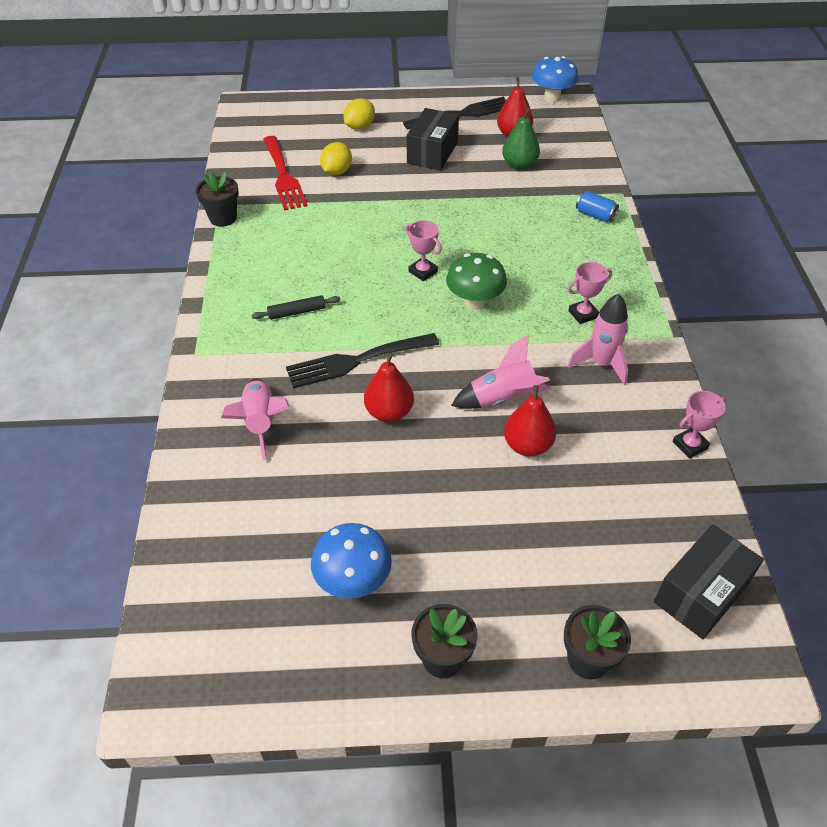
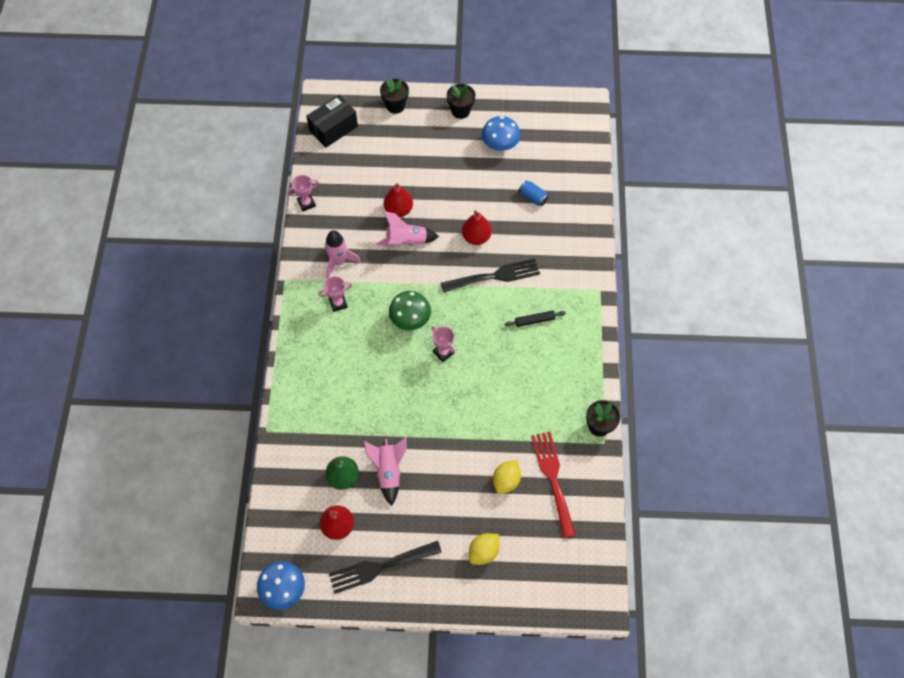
camera: 175 degrees left, 15 degrees up
(261, 423) = (552, 236): pink rocket -> pink rocket (388, 471)
(432, 153) = (418, 503): black box -> none
(595, 215) = (297, 404): blue can -> blue can (533, 197)

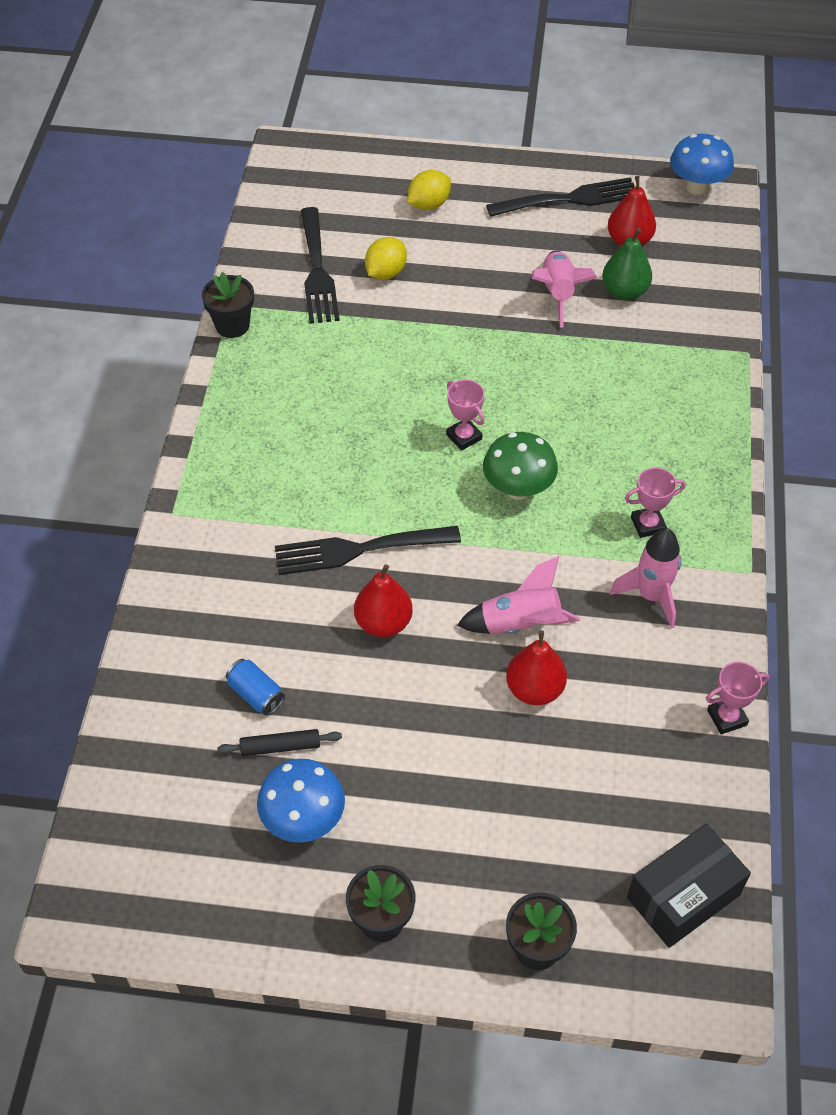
camera: 175 degrees left, 10 degrees down
(535, 320) = (300, 473): black rolling pin -> black rolling pin (280, 747)
(553, 478) = (317, 271): red fork -> black fork

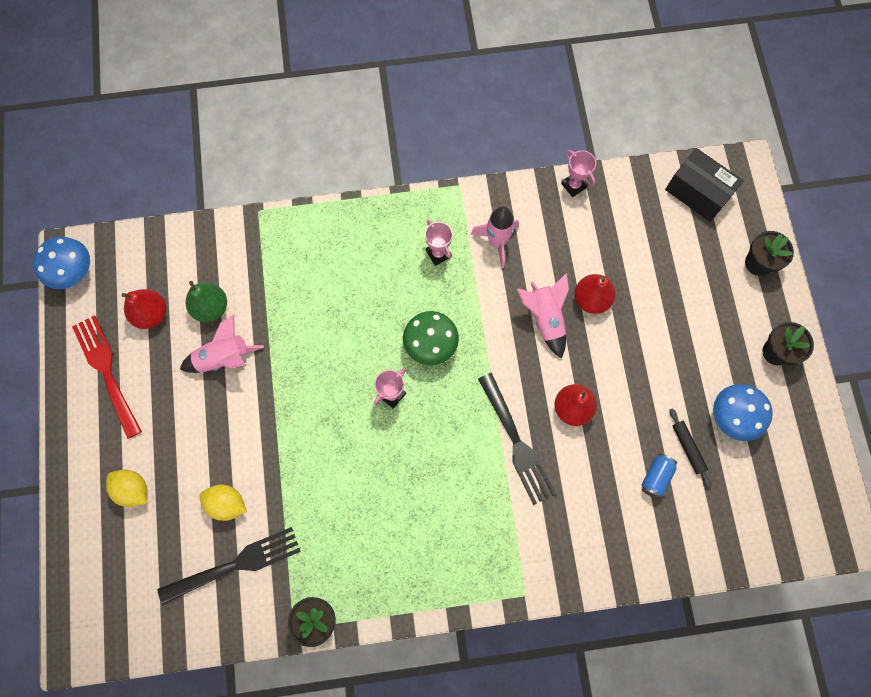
camera: 105 degrees left, 20 degrees up
(569, 199) = (106, 371): black fork -> red fork

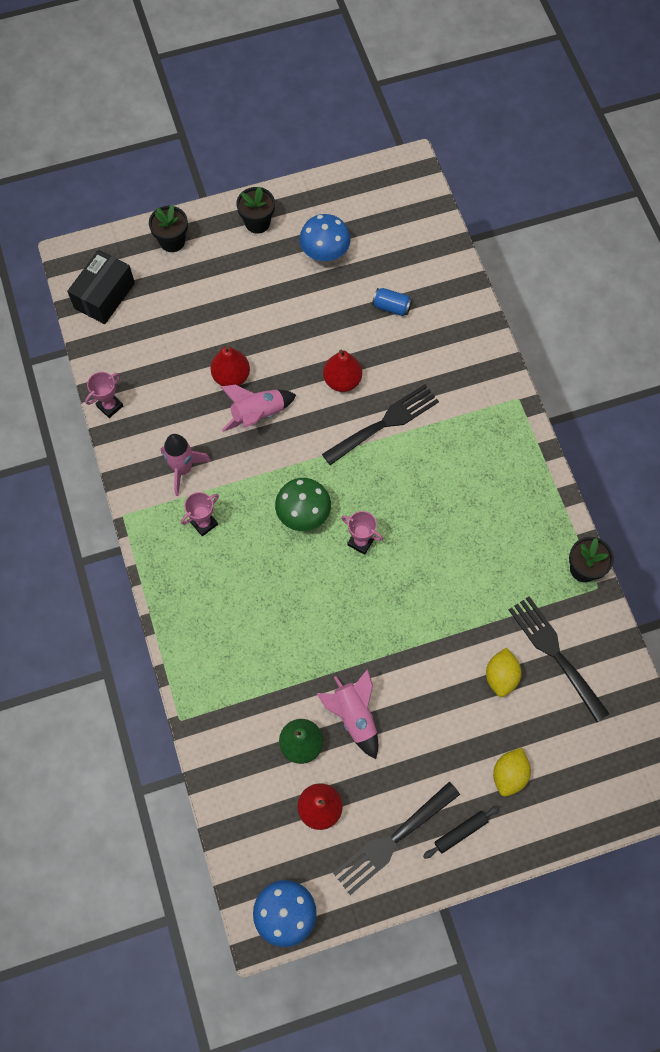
camera: 100 degrees left, 5 degrees down
(106, 371) = (392, 840): red fork -> black fork
(688, 448) = (360, 284): black rolling pin -> black rolling pin (460, 832)

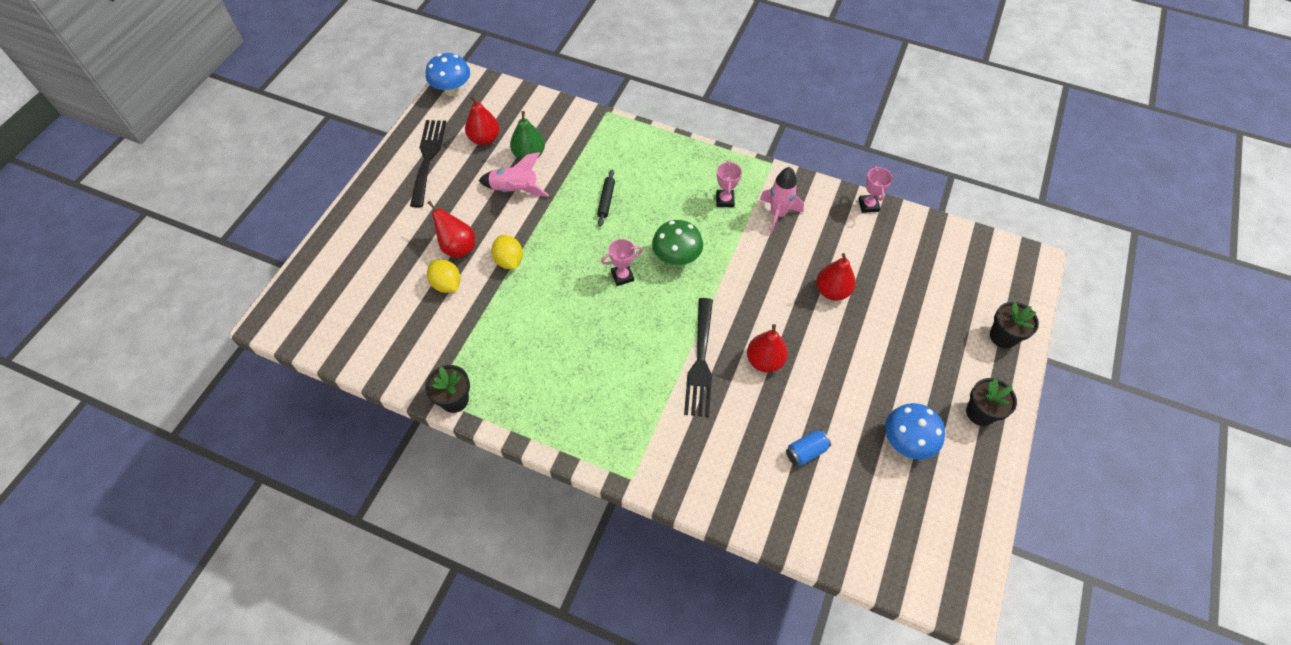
camera: 130 degrees right, 10 degrees down
(104, 296) = (976, 259): black box -> none
(258, 414) = (783, 285): pink rocket -> none
(459, 705) = (458, 247): none -> red pear
(460, 832) = (391, 192): black rolling pin -> black rolling pin (606, 200)
(509, 774) = (389, 240): yellow lemon -> yellow lemon (509, 260)
(555, 653) = (423, 328): black fork -> none

